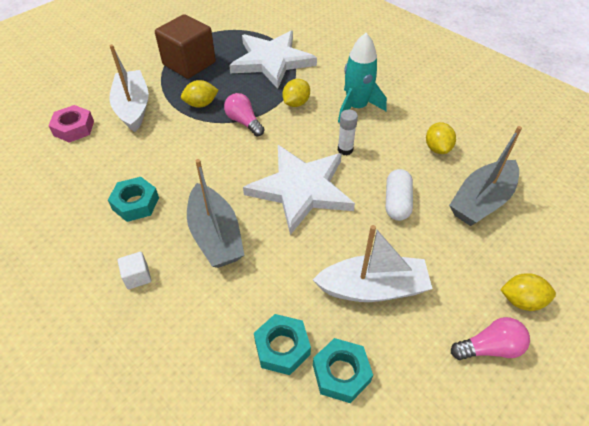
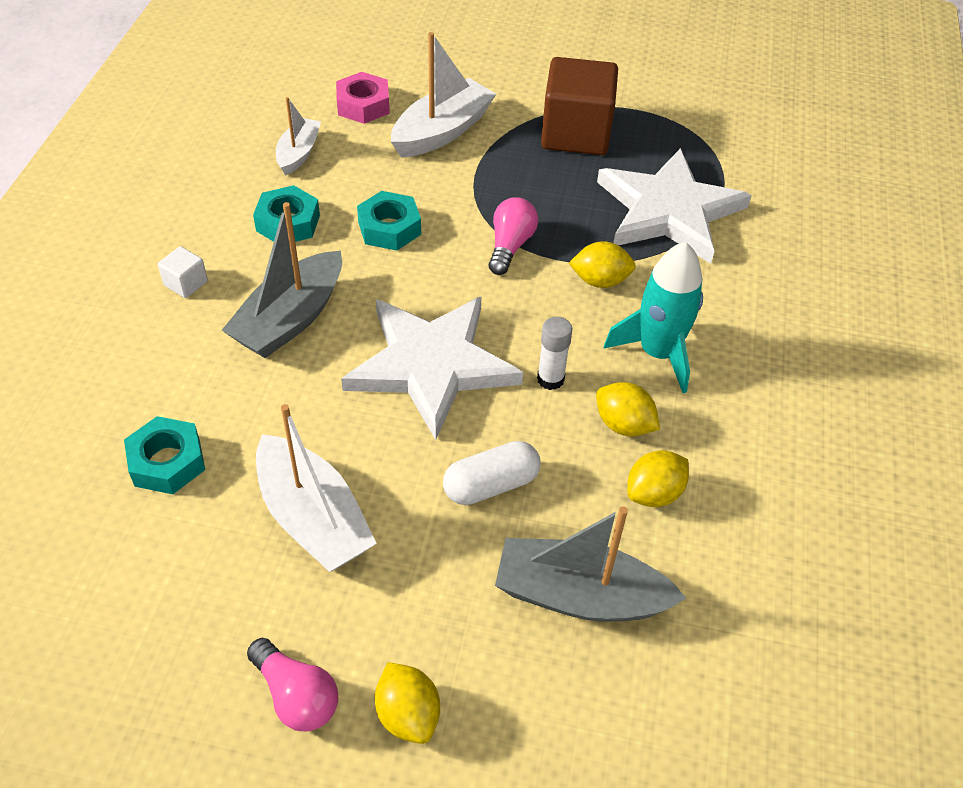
camera: 55 degrees right, 0 degrees up
(81, 173) = (298, 153): none -> white boat
(201, 104) = (506, 187): yellow lemon -> yellow lemon (623, 424)
(341, 373) = (164, 537): turquoise nut -> turquoise nut (389, 228)

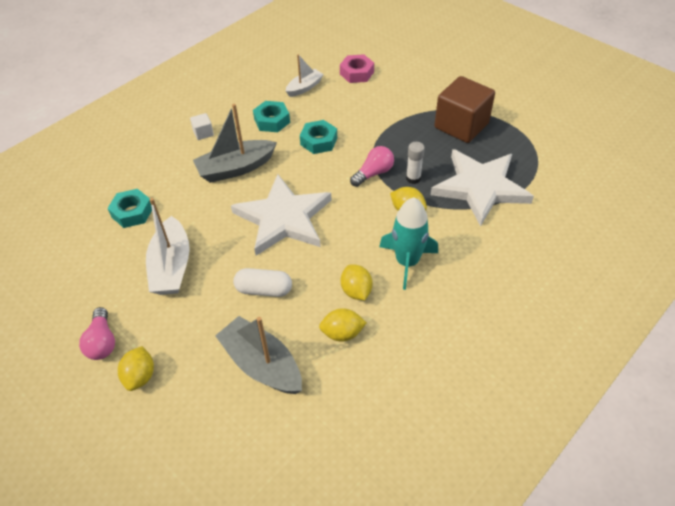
camera: 35 degrees right, 0 degrees up
(442, 131) = (387, 100): white boat -> none
(550, 379) = (337, 251): white glue stick -> white glue stick (413, 178)

